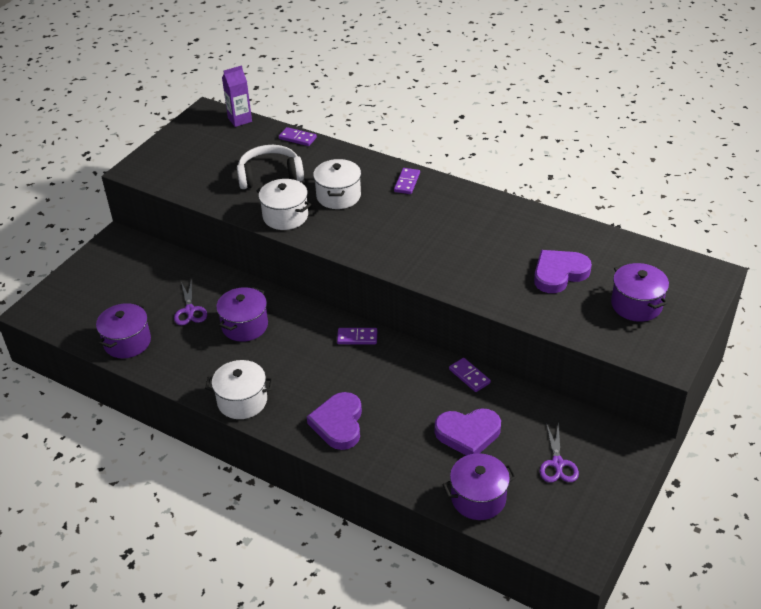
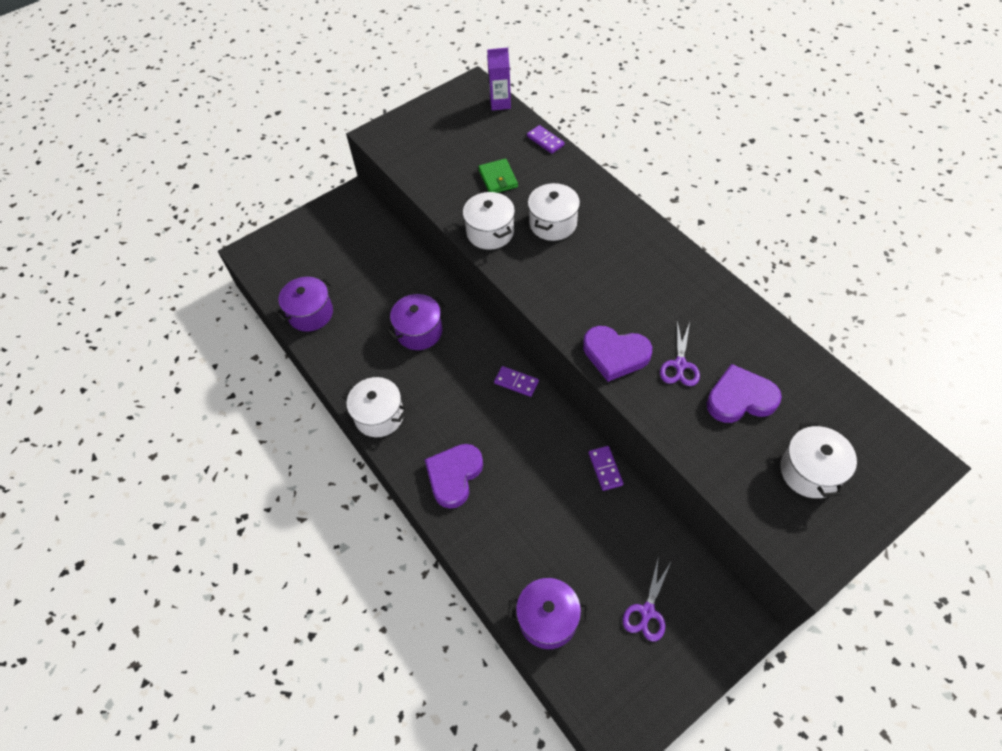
camera: 25 degrees right, 15 degrees up
(190, 311) = (378, 298): purple scissors -> purple scissors (680, 365)
(270, 176) = (498, 178): white headphones -> green wallet
(407, 182) = (630, 228): purple domino -> none
(468, 434) = (572, 538): purple heart -> purple heart (615, 354)
(636, 305) = (810, 471): purple pot -> white pot

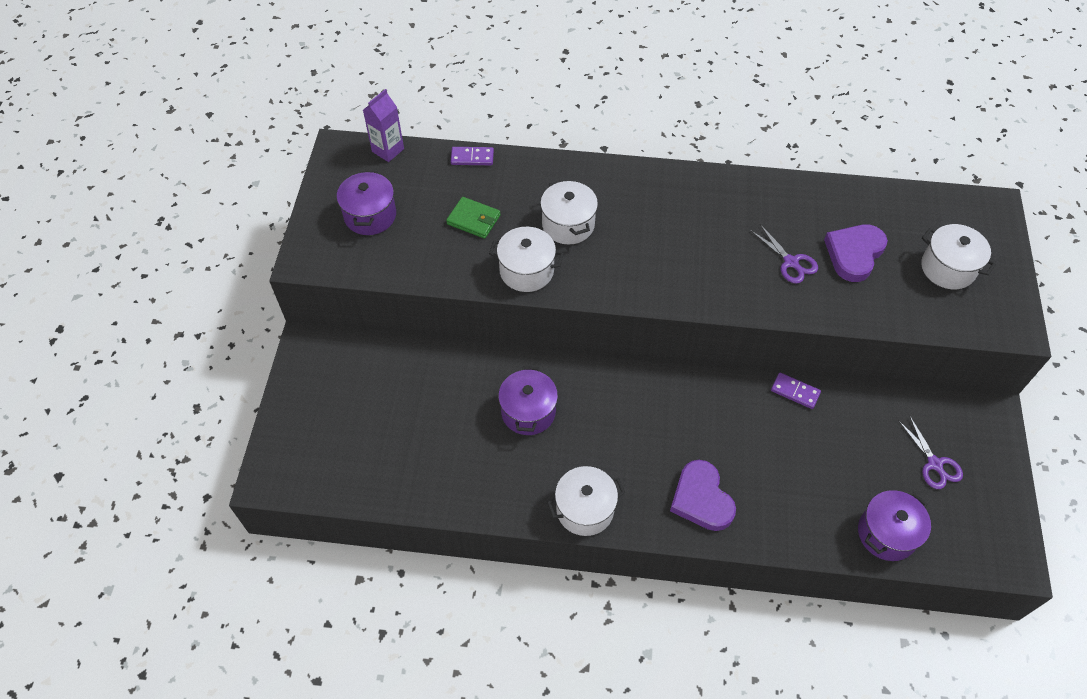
camera: 50 degrees left, 0 degrees up
(310, 313) = (409, 480): purple pot -> purple pot (370, 215)
(516, 382) = (656, 384): purple domino -> none
(615, 354) = (741, 291): purple heart -> none

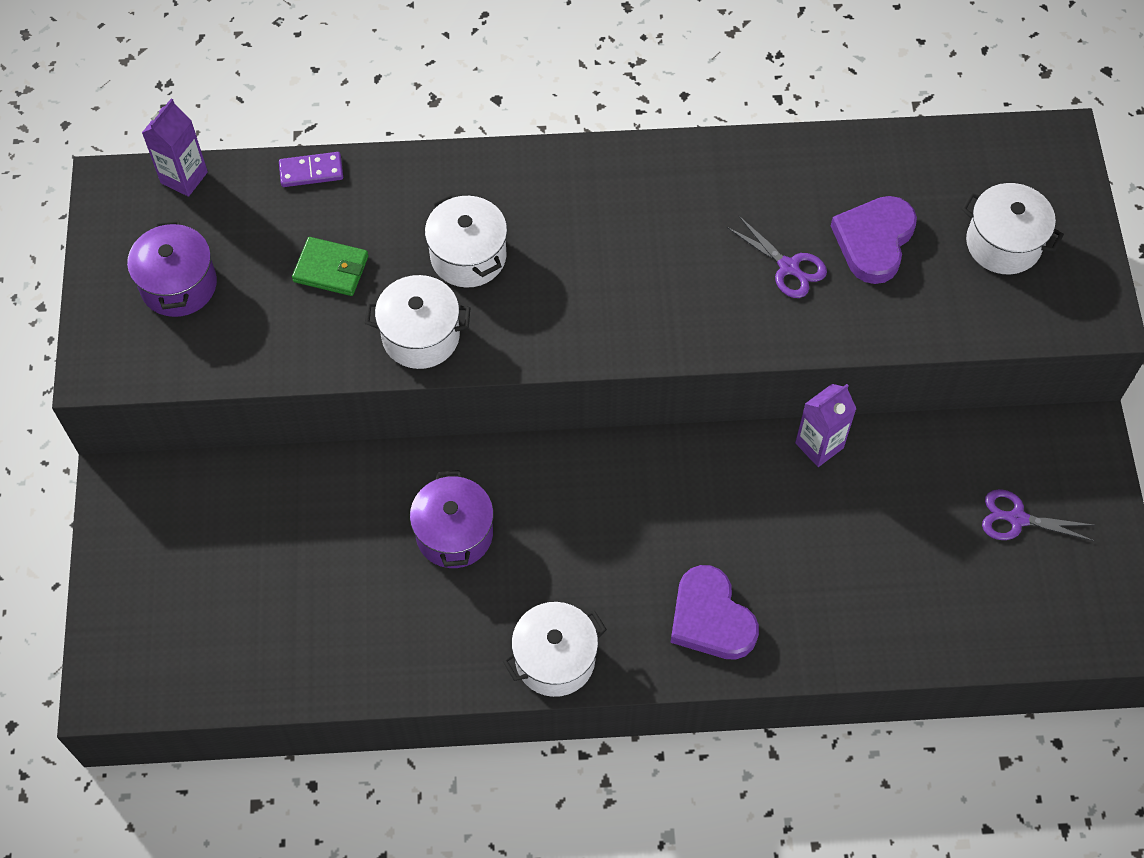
camera: 10 degrees left, 5 degrees up
(795, 392) = (819, 445): purple domino -> purple carton
(886, 533) = (962, 625): purple pot -> none
(935, 464) = (1016, 518): purple scissors -> purple scissors turned 135 degrees clockwise

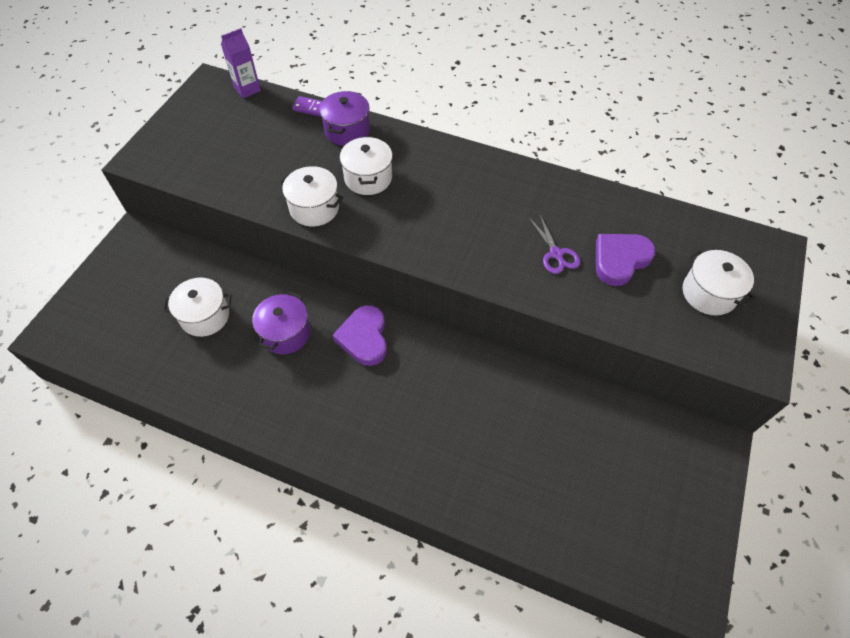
camera: 25 degrees right, 5 degrees down
(178, 285) = (207, 136): purple pot -> purple pot (347, 131)
(331, 269) = (290, 157): green wallet -> none
(555, 659) = (296, 432): white pot -> white pot (205, 316)
(711, 618) = (405, 451): purple heart -> purple heart (364, 338)
(819, 445) = (531, 376): purple carton -> none
(1016, 518) = (643, 479): purple scissors -> none

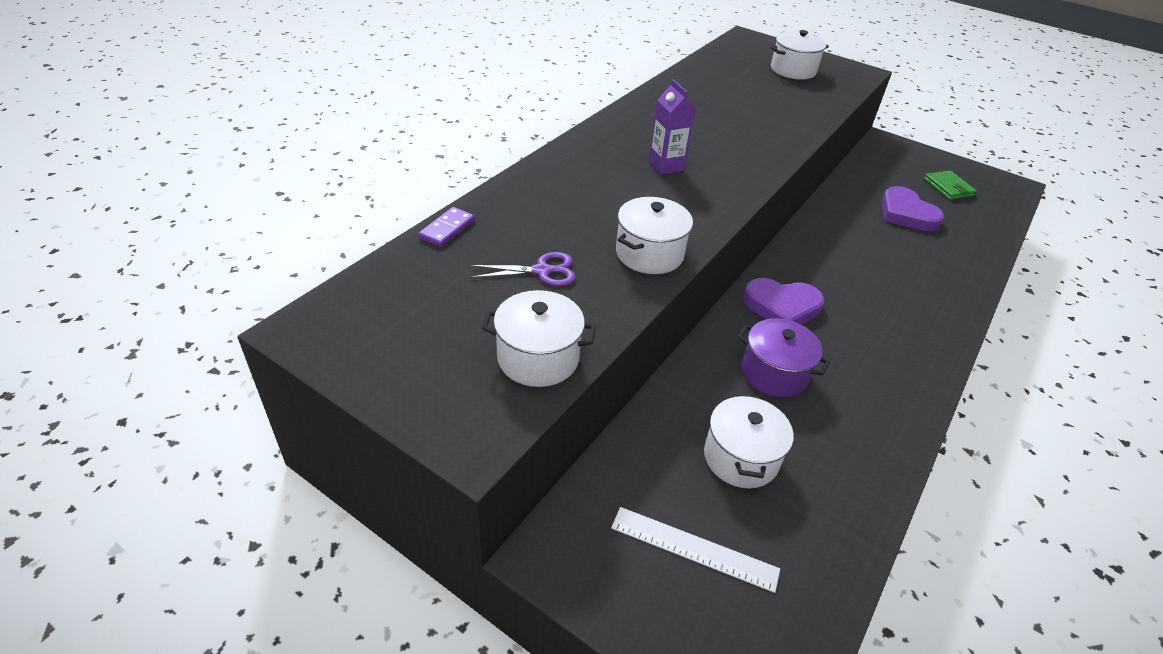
camera: 80 degrees left, 15 degrees down
(138, 297) = (694, 548): none -> white ruler
(247, 89) = (358, 287): purple carton -> purple carton (666, 166)
(347, 131) = (511, 207): purple pot -> none
(368, 178) = (607, 205): white pot -> white pot (538, 358)
(556, 254) = (745, 120): purple scissors -> purple scissors (542, 271)
(620, 260) = (754, 94): purple heart -> purple heart (906, 214)
(639, 508) = (948, 188): none -> green wallet

